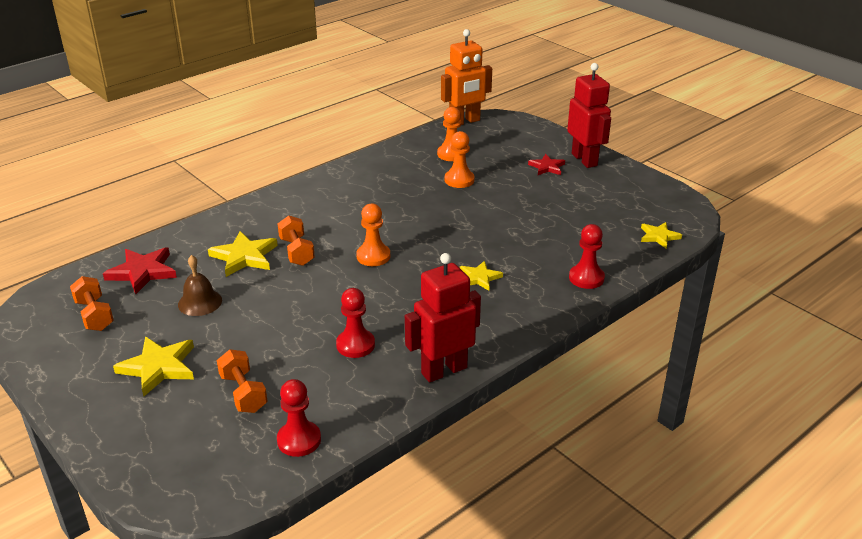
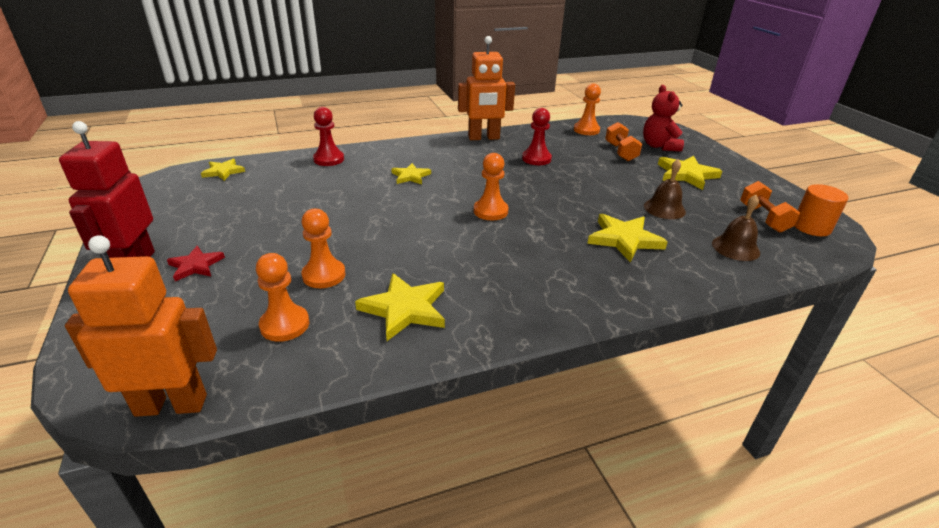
camera: 160 degrees left, 0 degrees up
(48, 316) = (811, 227): none -> orange cylinder
(142, 272) = (735, 248): red star -> brown bell
(182, 426) = (659, 146): none -> red teddy bear
(296, 252) = (567, 232): orange dumbbell -> none
(299, 440) = (586, 130): red pawn -> orange pawn
(390, 175) = (405, 309): none -> yellow star
(444, 370) = (484, 138): red robot -> orange robot

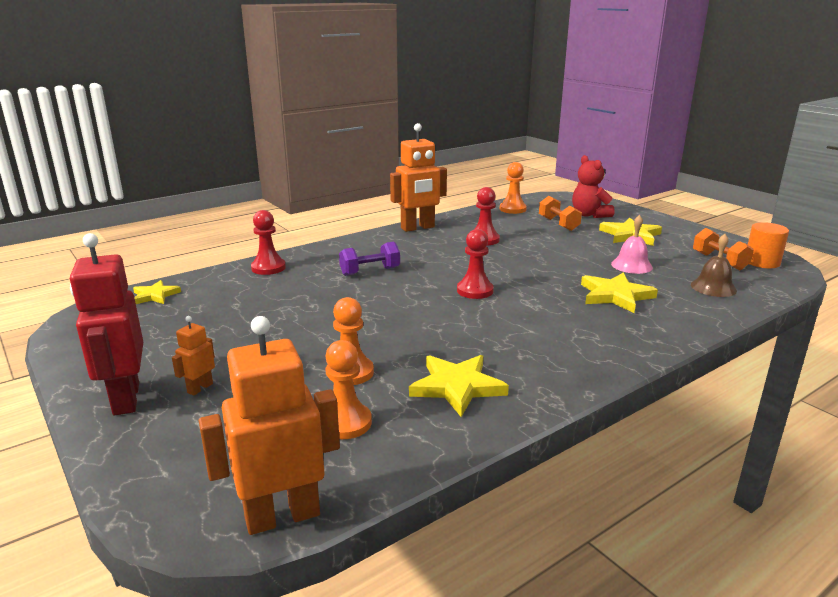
camera: 15 degrees left, 10 degrees down
(196, 266) = (200, 388): red star -> orange robot
(410, 176) = (370, 271): yellow star -> purple dumbbell
(490, 211) = (475, 291): orange pawn -> red pawn
(664, 208) = (631, 265): brown bell -> pink bell

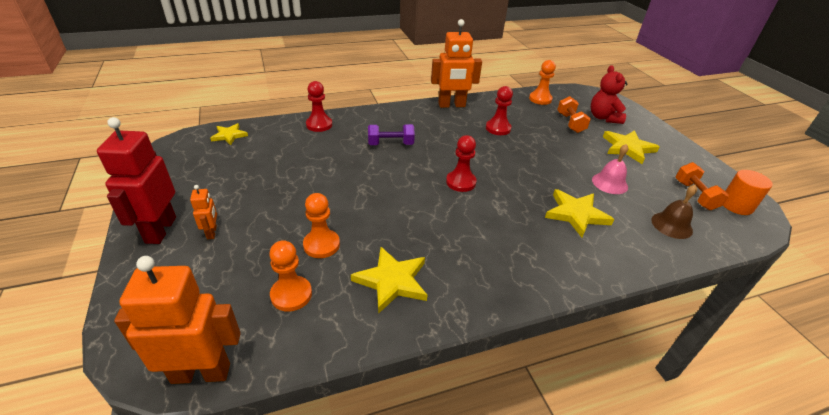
camera: 15 degrees right, 15 degrees up
(200, 388) = (212, 232): orange robot -> orange robot turned 120 degrees clockwise

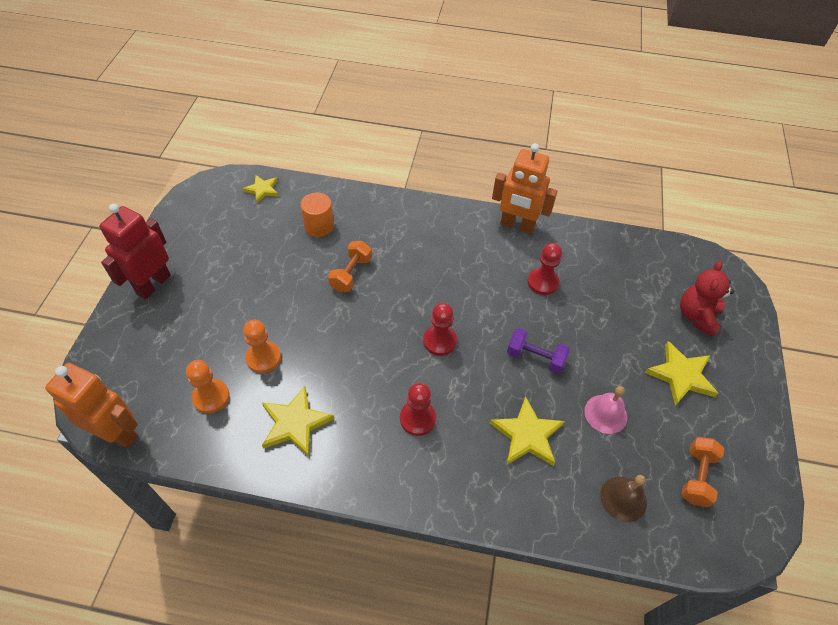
camera: 30 degrees right, 15 degrees up
(212, 232) = (188, 304): orange robot -> none
(319, 125) = (353, 205): red pawn -> red pawn (417, 419)
(390, 144) = (406, 260): purple dumbbell -> purple dumbbell (535, 358)
(540, 99) = (638, 254): orange pawn -> none
(570, 123) = (642, 308): orange dumbbell -> orange dumbbell (351, 274)
(736, 205) = (736, 514): orange cylinder -> orange cylinder (319, 226)

